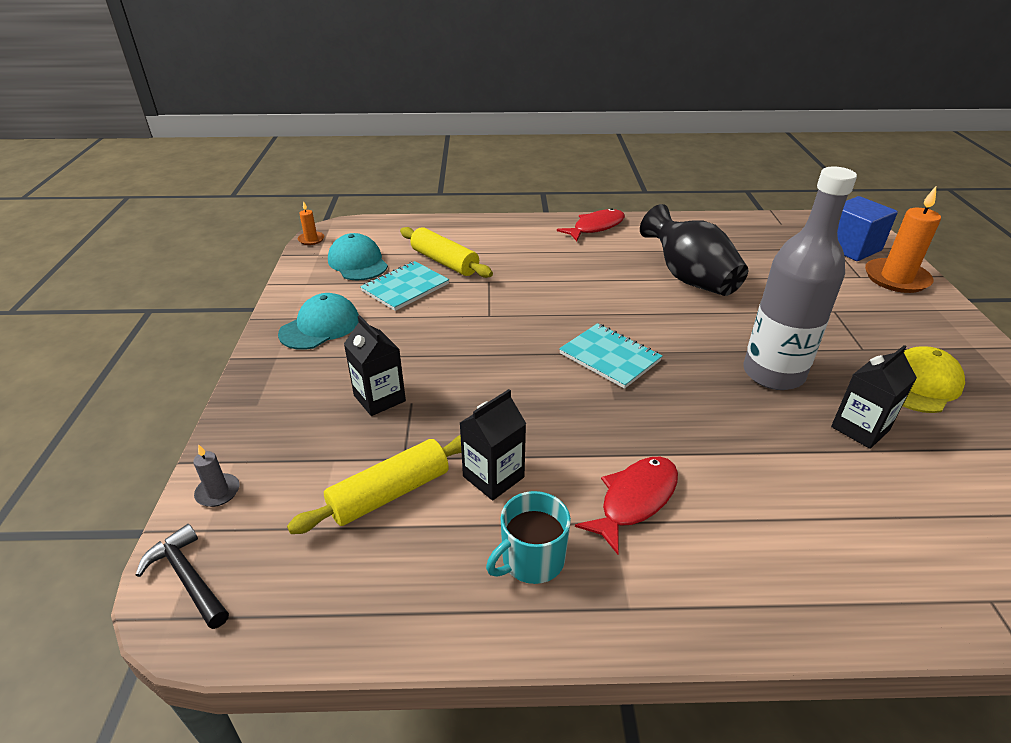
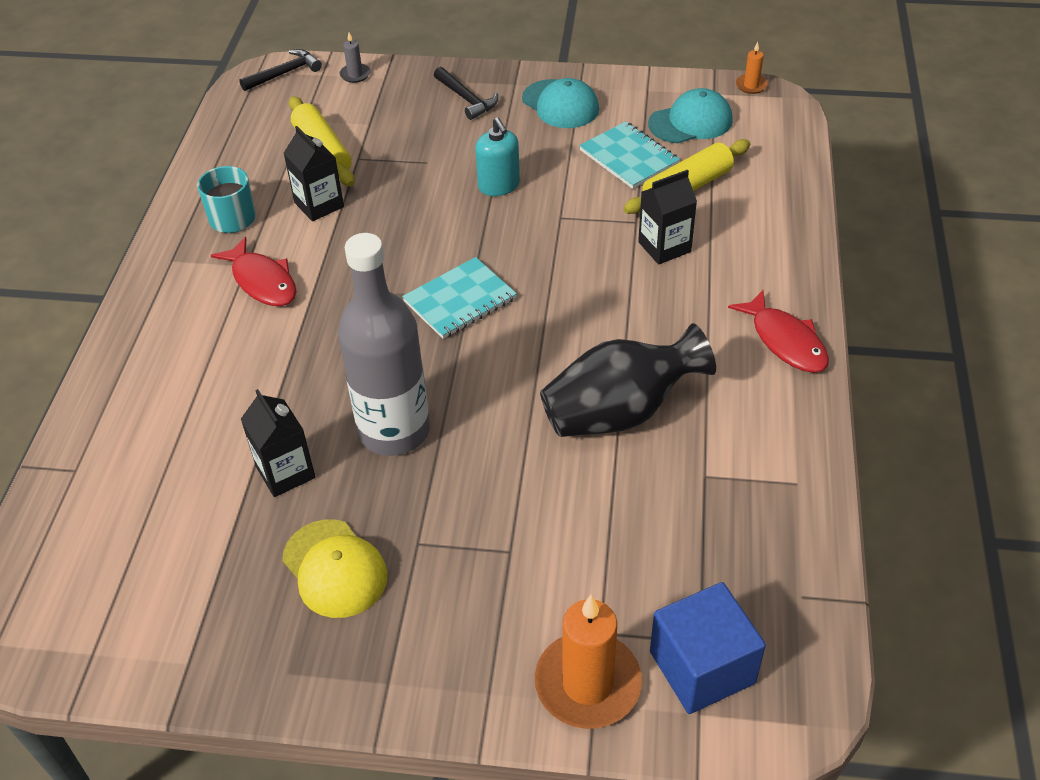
camera: 100 degrees right, 10 degrees up
(298, 387) = (466, 99): none -> black hammer
(379, 398) = (438, 144): black carton -> black carton (664, 247)
(448, 351) = (499, 186): none -> turquoise soap dispenser

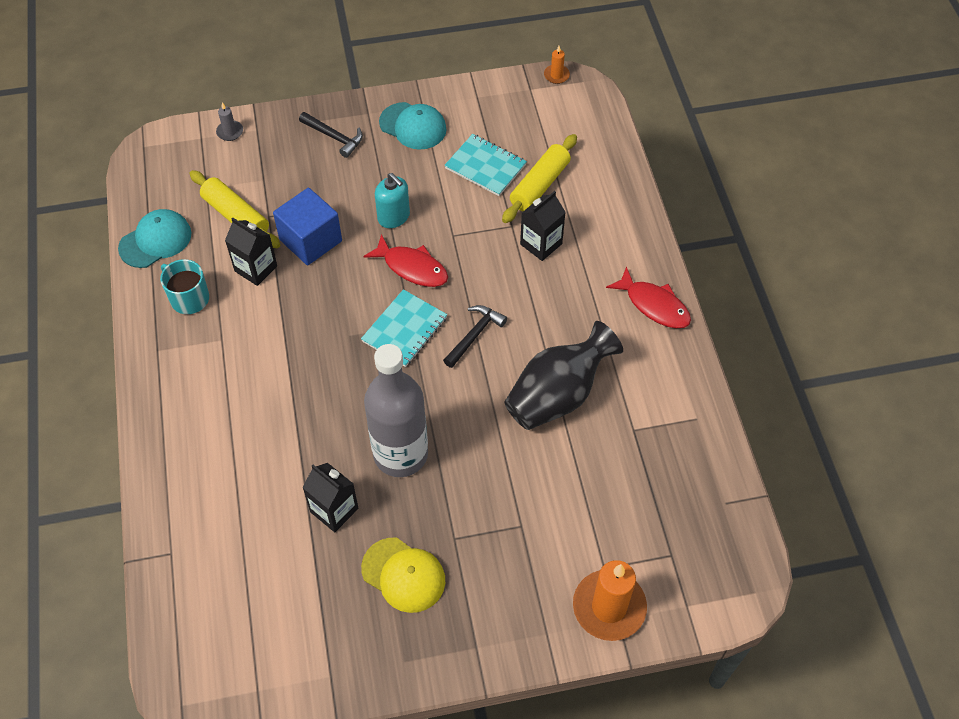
camera: 20 degrees left, 10 degrees up
(262, 281) = (241, 351): red fish -> red fish (412, 267)
(284, 73) = (168, 143): black hammer -> black hammer (474, 335)
(690, 122) = (521, 121): turquoise cap -> turquoise cap (155, 240)
(702, 667) = (678, 573): blue cube -> blue cube (310, 240)

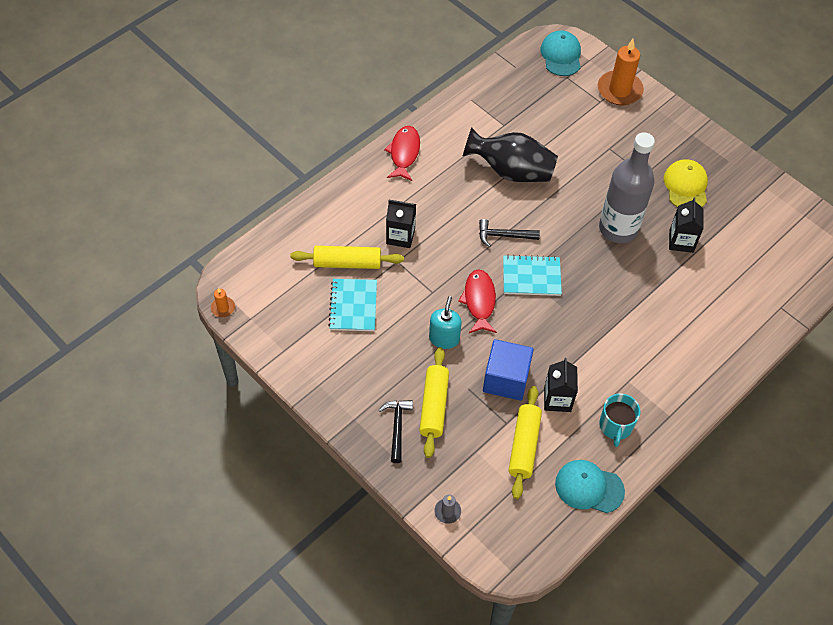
camera: 125 degrees left, 0 degrees up
(331, 173) = (434, 406): none -> yellow rolling pin
(413, 126) = (346, 378): turquoise cap -> turquoise cap (561, 55)

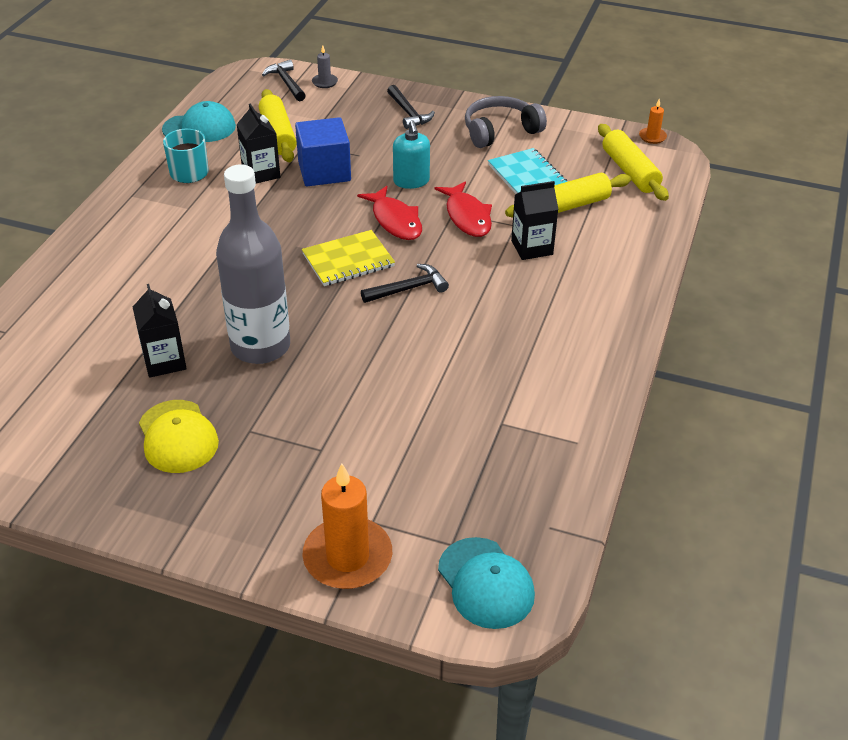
camera: 155 degrees right, 15 degrees down
(336, 368) = (500, 131): none -> grey headphones
(404, 153) = (607, 334): red fish -> red fish (467, 216)
(434, 406) = (384, 134): yellow rolling pin -> yellow rolling pin (630, 171)
(484, 527) = (286, 83): none -> black hammer
(511, 171) = (448, 364): black vase -> none
(531, 277) = (348, 260): turquoise notebook -> yellow notebook

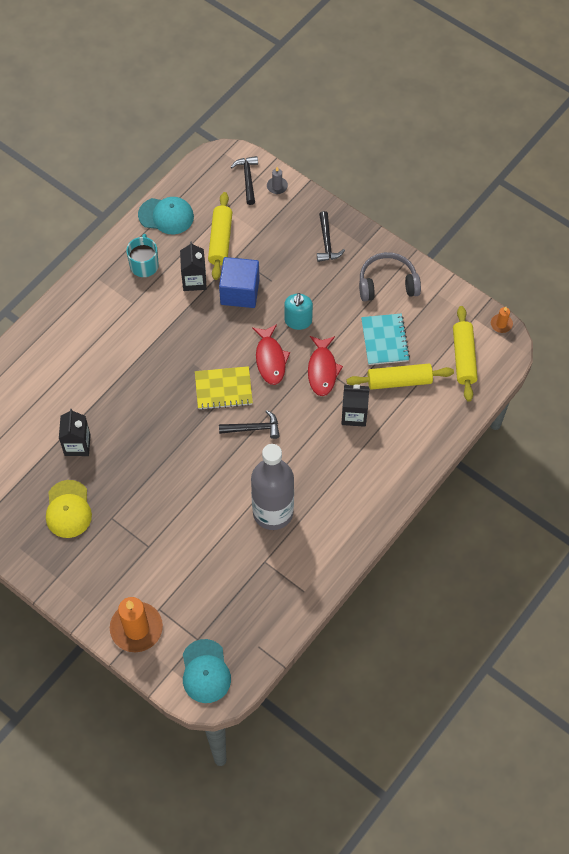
camera: 20 degrees right, 20 degrees up
(260, 346) = (140, 451): grey bottle -> grey bottle (273, 512)

